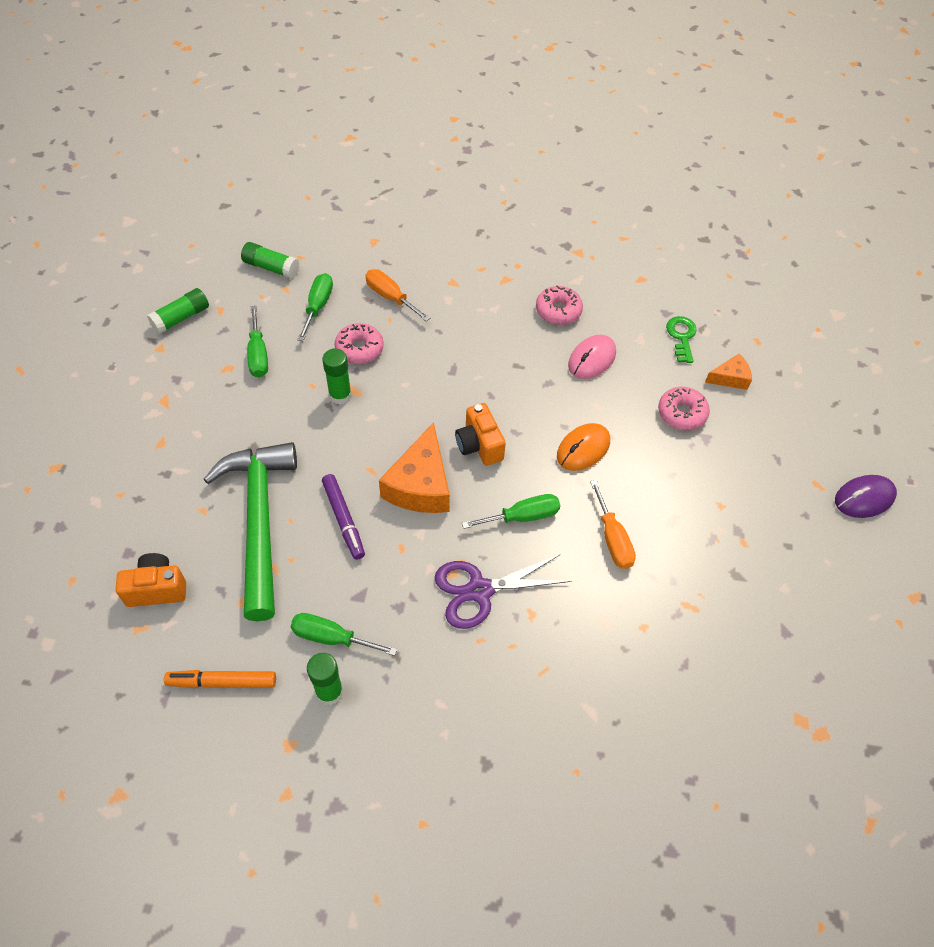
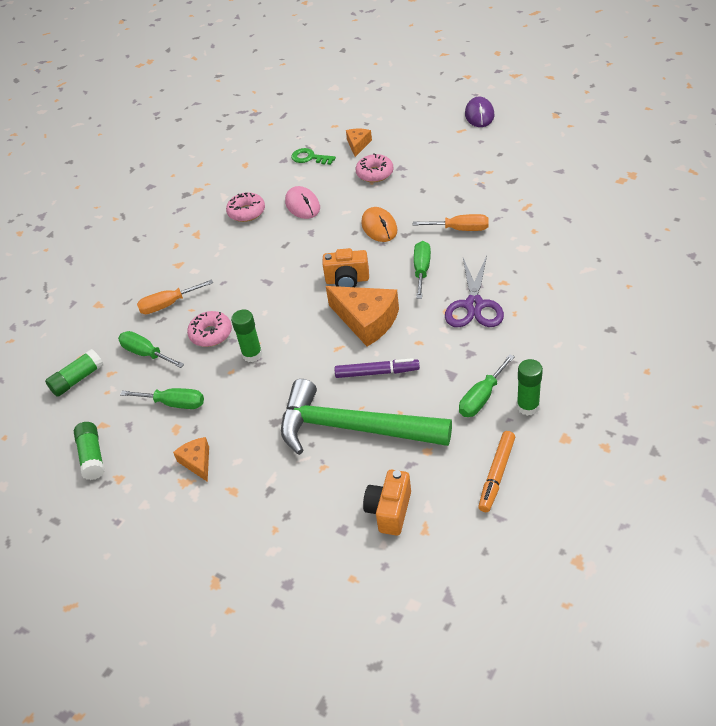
camera: 60 degrees left, 10 degrees down
(189, 401) = (197, 462): none -> orange cheese

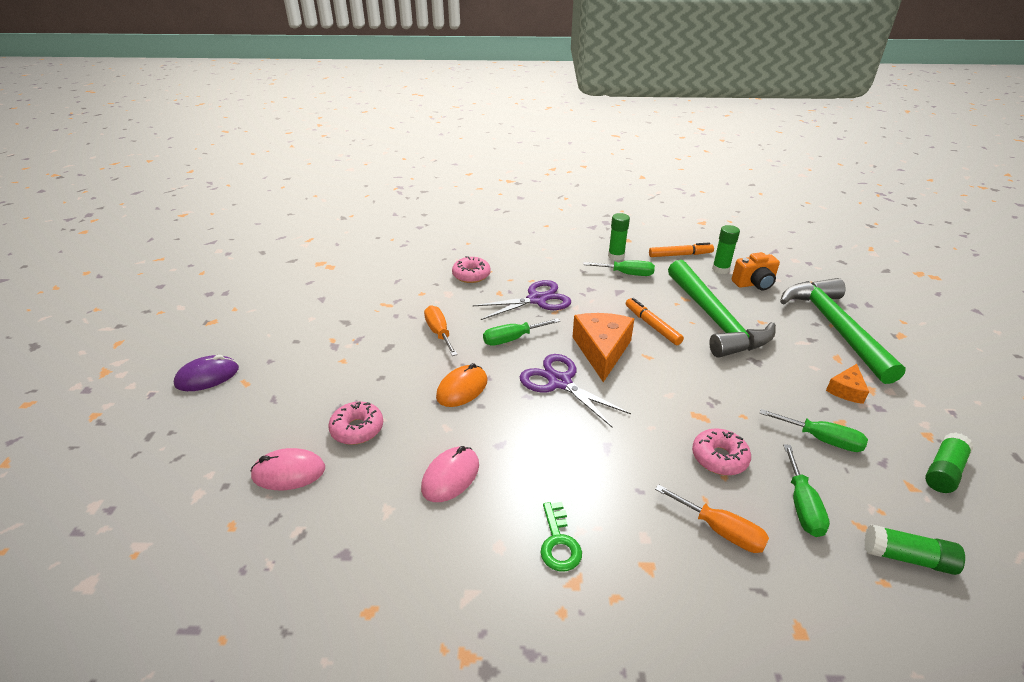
camera: 125 degrees left, 10 degrees down
(174, 403) = (821, 439): green screwdriver -> green screwdriver turned 135 degrees clockwise
(246, 212) = (494, 538): pink donut -> pink donut (471, 275)
(252, 354) = (710, 410): green glue stick -> green glue stick (720, 269)
(269, 528) = (835, 327): none -> green hammer
(309, 158) = (332, 519): green key -> green key (559, 542)
(347, 280) = (560, 382): orange camera -> purple scissors
(358, 145) = (289, 472): orange cheese -> pink mouse
(377, 372) = (652, 325): purple marker -> orange marker

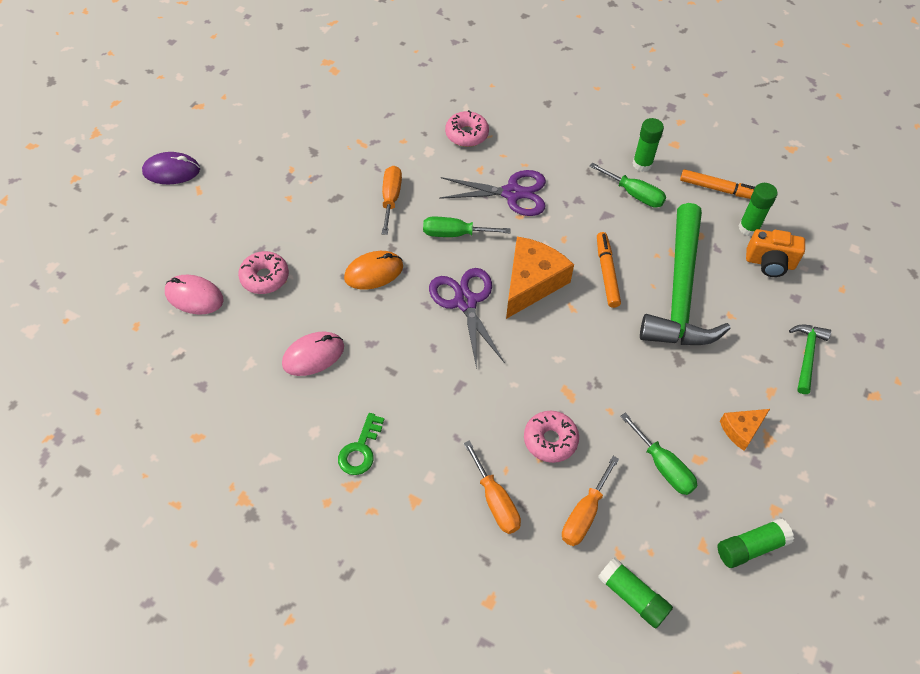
camera: 25 degrees right, 20 degrees up
(802, 505) = (584, 514): green screwdriver -> orange screwdriver
(835, 327) = (807, 356): green hammer -> green hammer, size x0.45

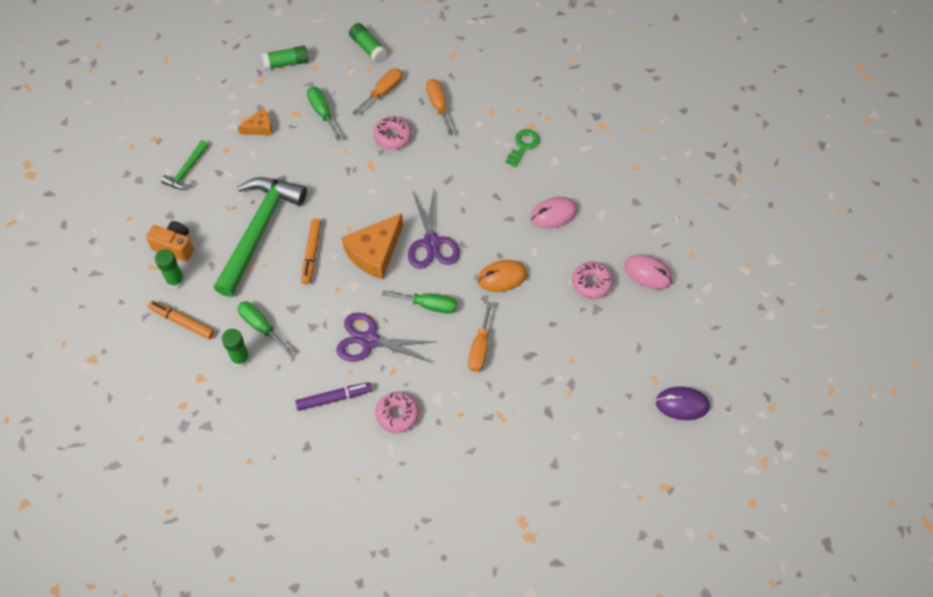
camera: 170 degrees left, 5 degrees up
(534, 141) = (334, 398): none -> purple marker

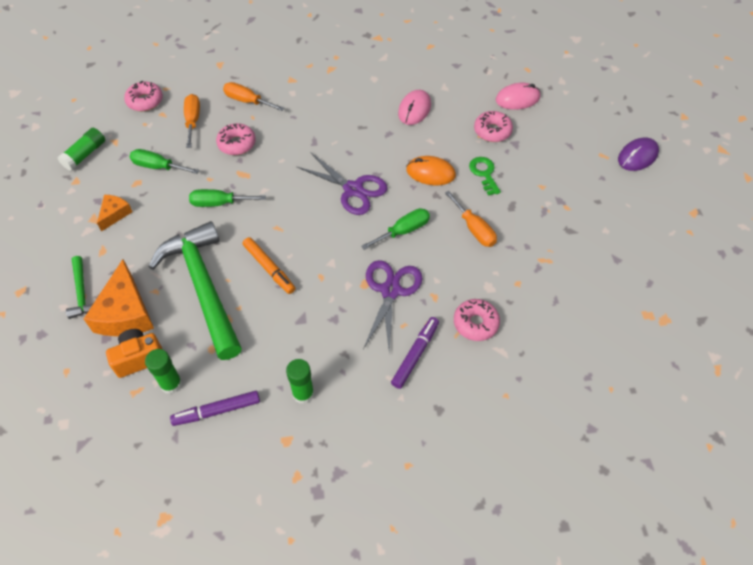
camera: 45 degrees left, 5 degrees down
(182, 322) = (217, 411): orange marker -> purple marker
(260, 326) = (291, 355): green screwdriver -> green screwdriver (219, 203)
(368, 48) = (145, 101): green glue stick -> pink donut
(369, 340) = (390, 291): purple scissors -> purple scissors turned 135 degrees clockwise
(375, 252) = (319, 228): orange cheese -> orange cheese (126, 313)
(502, 277) = (430, 173): orange mouse -> orange mouse turned 75 degrees clockwise
(523, 146) = (341, 84): green key -> green key (484, 173)

